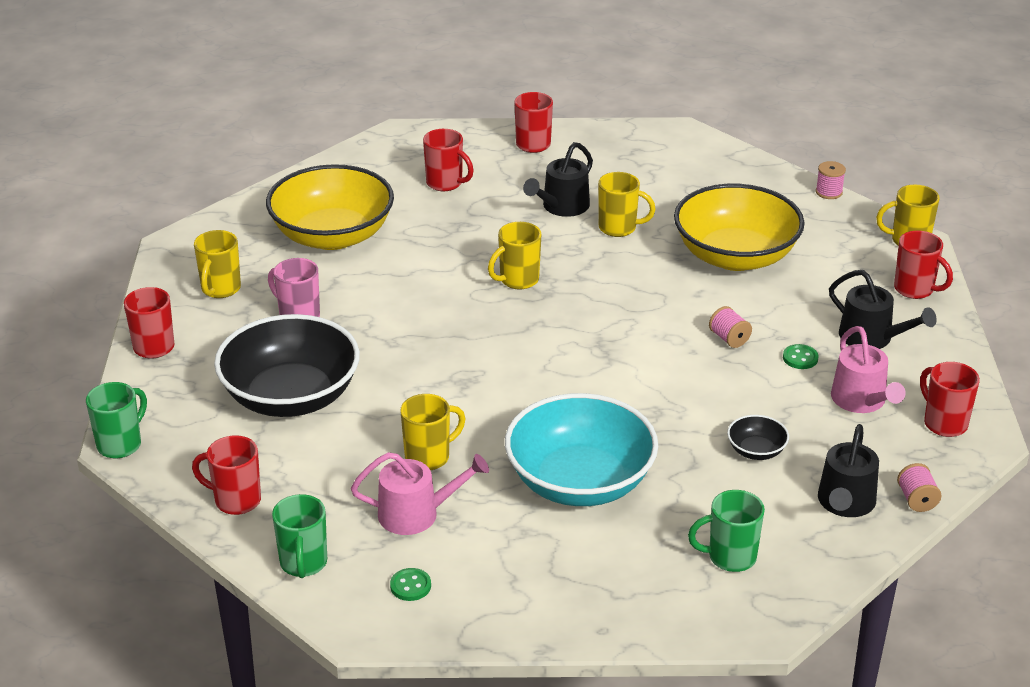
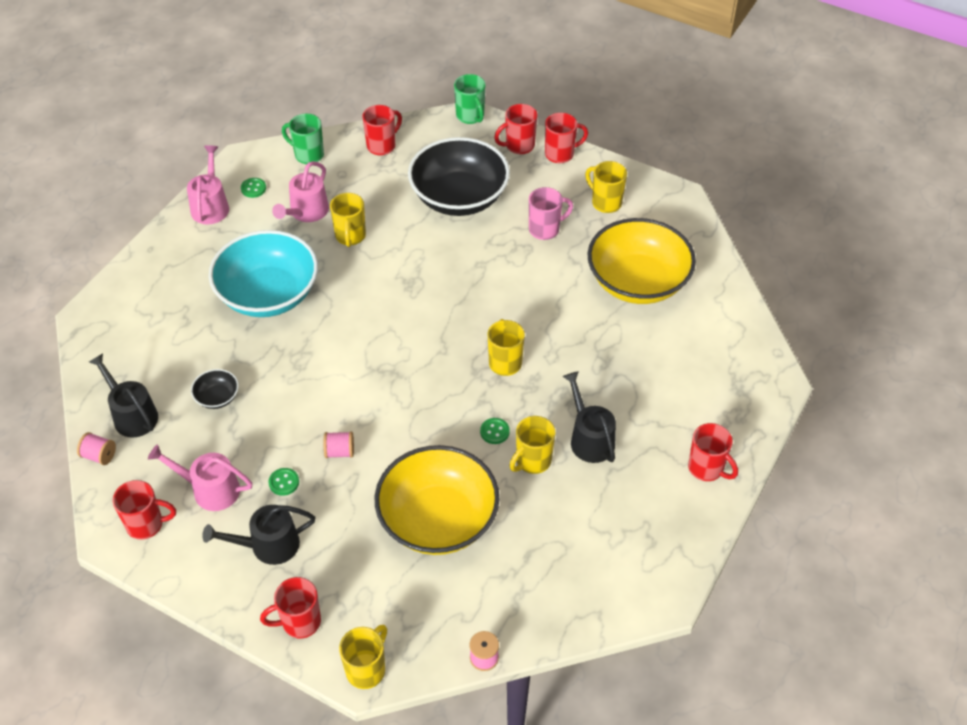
camera: 120 degrees right, 15 degrees up
(445, 183) = (674, 378): red mug -> red mug (519, 146)
(476, 612) = (211, 206): none -> pink watering can
(608, 258) = (494, 432): none -> green button
(730, 557) = (146, 331): green mug -> none

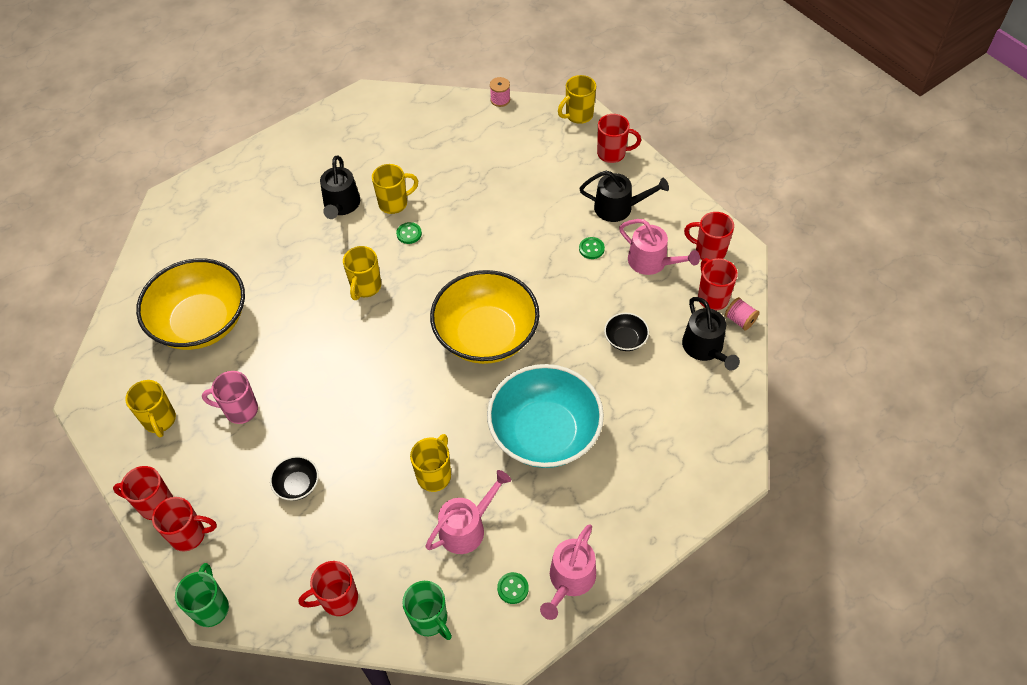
camera: 155 degrees left, 5 degrees up
(340, 452) = (538, 258): pink spool -> none
(438, 519) = (487, 186): yellow bowl -> yellow bowl (486, 335)
(459, 197) = (297, 485): black bowl -> black bowl, size x0.41
(707, 468) = (274, 158): red mug -> red mug (712, 297)

